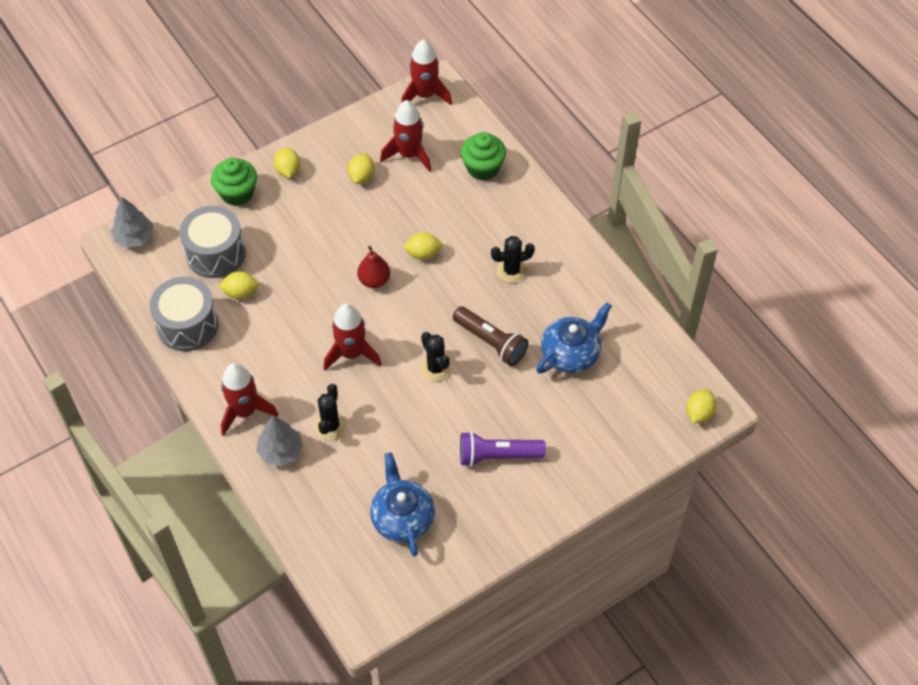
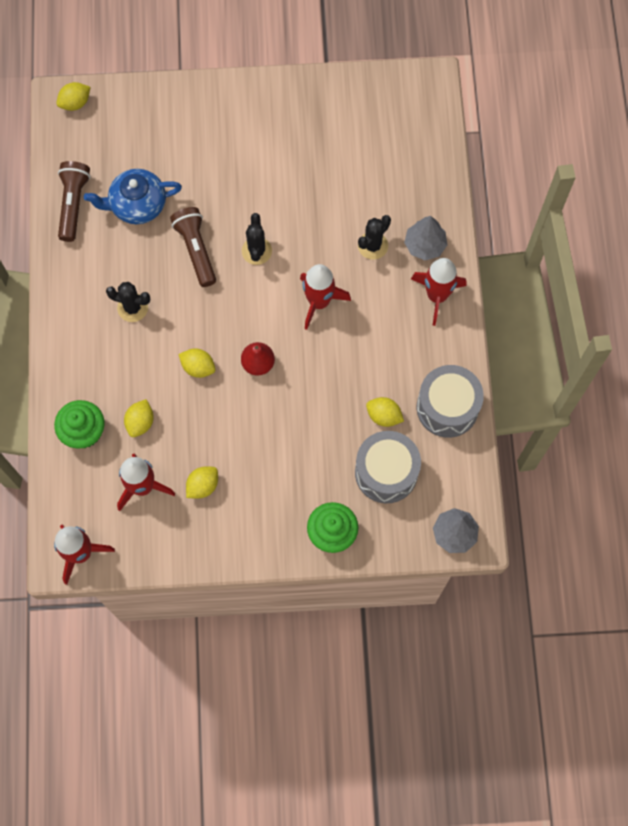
camera: 150 degrees left, 15 degrees up
(288, 171) = (269, 533): yellow lemon -> yellow lemon (140, 422)
(402, 517) = (358, 142): blue teapot -> none
(497, 455) = (255, 151): purple flashlight -> none
(627, 325) = (73, 204): none -> brown flashlight

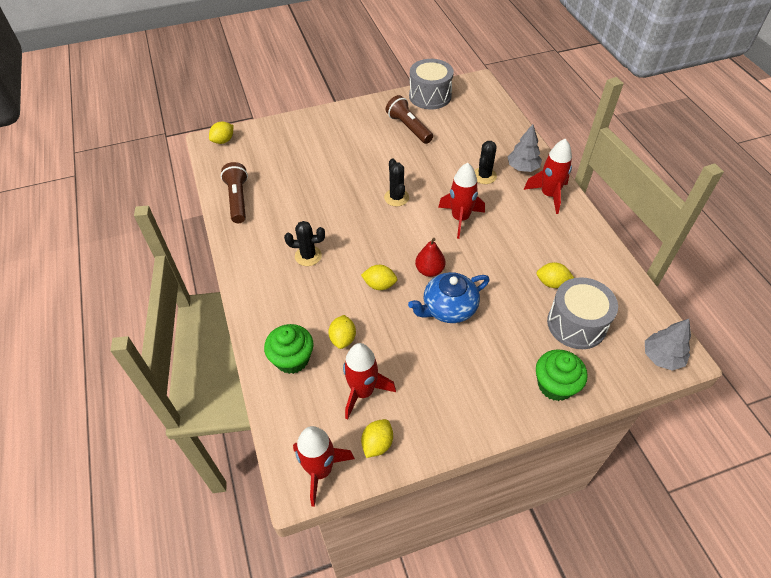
camera: 15 degrees left, 20 degrees down
(137, 205) = (290, 189): blue teapot -> blue teapot (448, 308)
(196, 250) = (348, 207): brown flashlight -> brown flashlight (409, 127)
(203, 486) = (419, 376): yellow lemon -> yellow lemon (377, 444)
(447, 407) = (599, 265): grey drum -> grey drum (430, 96)

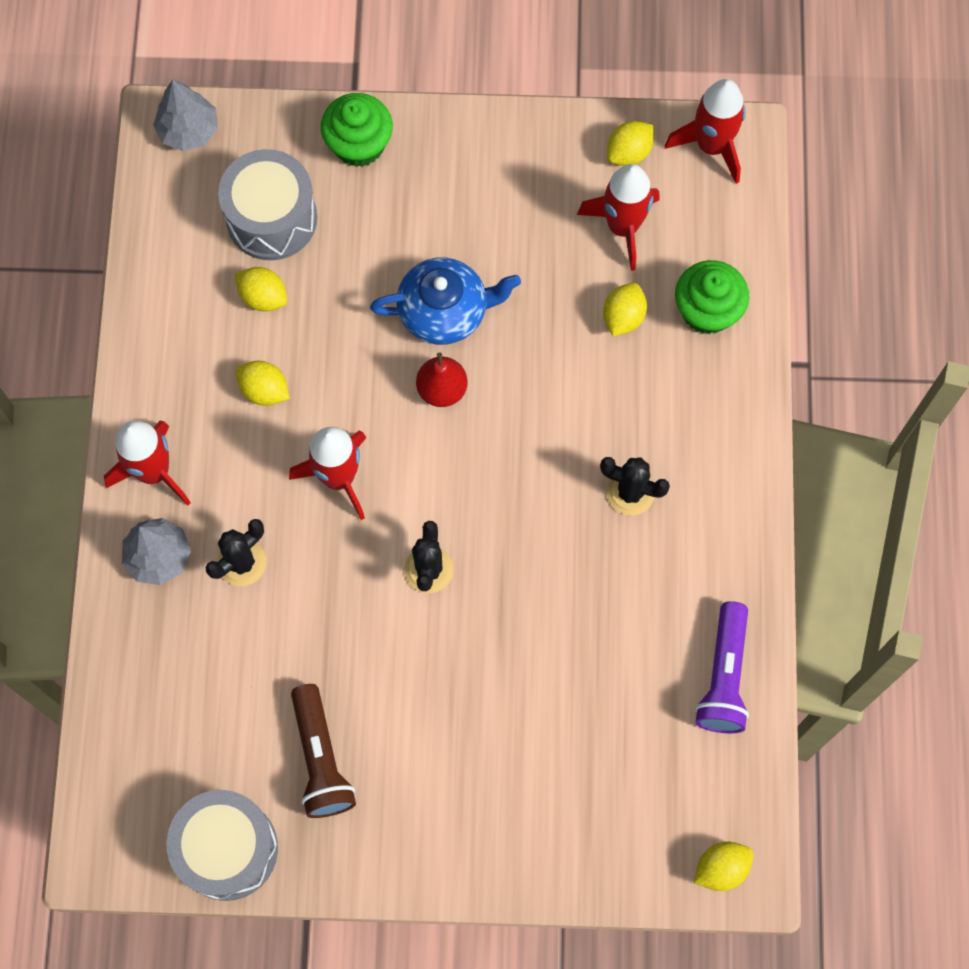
camera: 160 degrees left, 20 degrees up
(238, 199) = (723, 676): brown flashlight -> purple flashlight
(379, 285) = (533, 391): yellow lemon -> yellow lemon (264, 390)

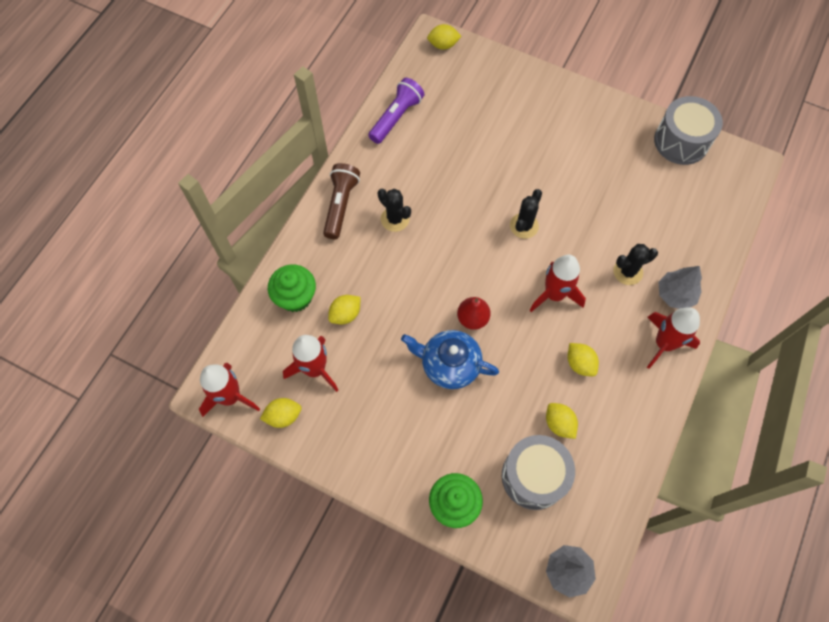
camera: 155 degrees left, 5 degrees down
(321, 758) = (618, 161): brown flashlight -> brown flashlight (340, 205)

